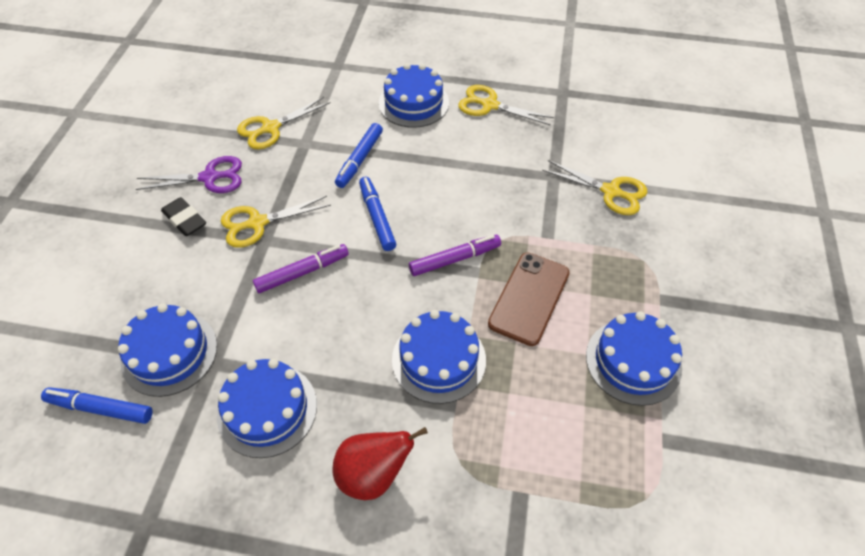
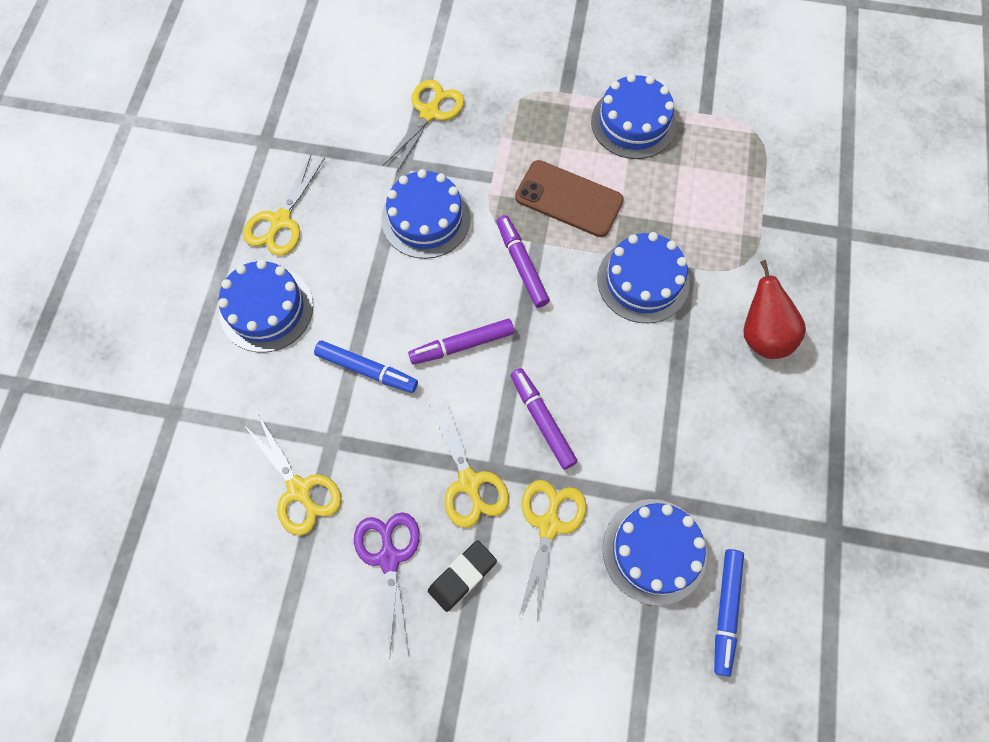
camera: 90 degrees left, 15 degrees up
(210, 275) = (549, 525): none -> yellow scissors
(267, 409) = (710, 436): blue cake -> blue cake (426, 218)
(377, 217) = (462, 345): blue marker -> purple marker

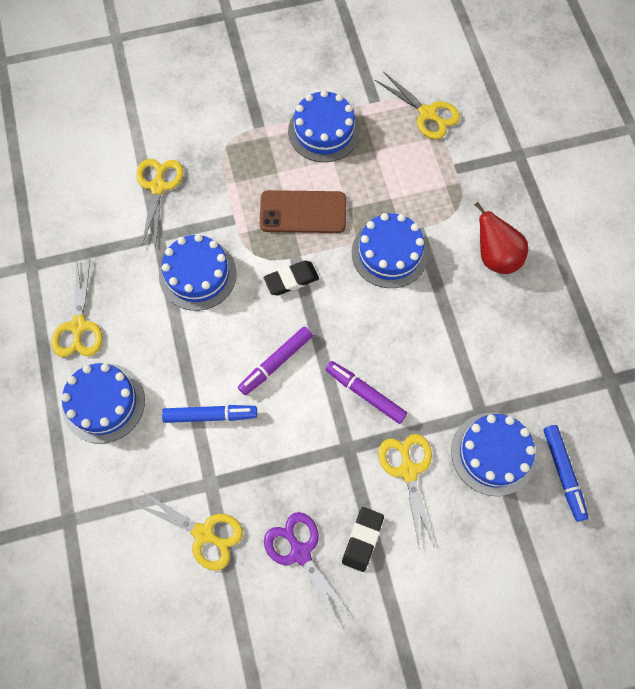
camera: 25 degrees left, 0 degrees up
(469, 482) = (333, 466): yellow scissors -> yellow scissors (427, 113)
(521, 265) = (291, 280): purple marker -> black eraser

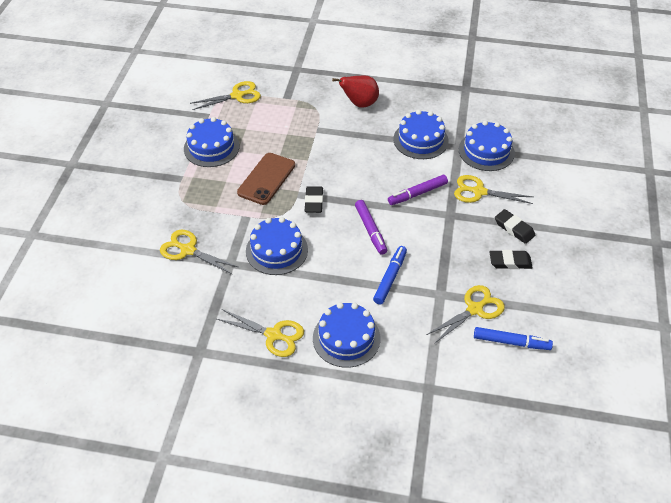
camera: 65 degrees left, 20 degrees down
(300, 553) = (510, 262): purple scissors -> black eraser
(389, 253) = (326, 148): blue cake -> blue cake (420, 140)
(563, 473) = (512, 127): blue marker -> blue marker (511, 342)

